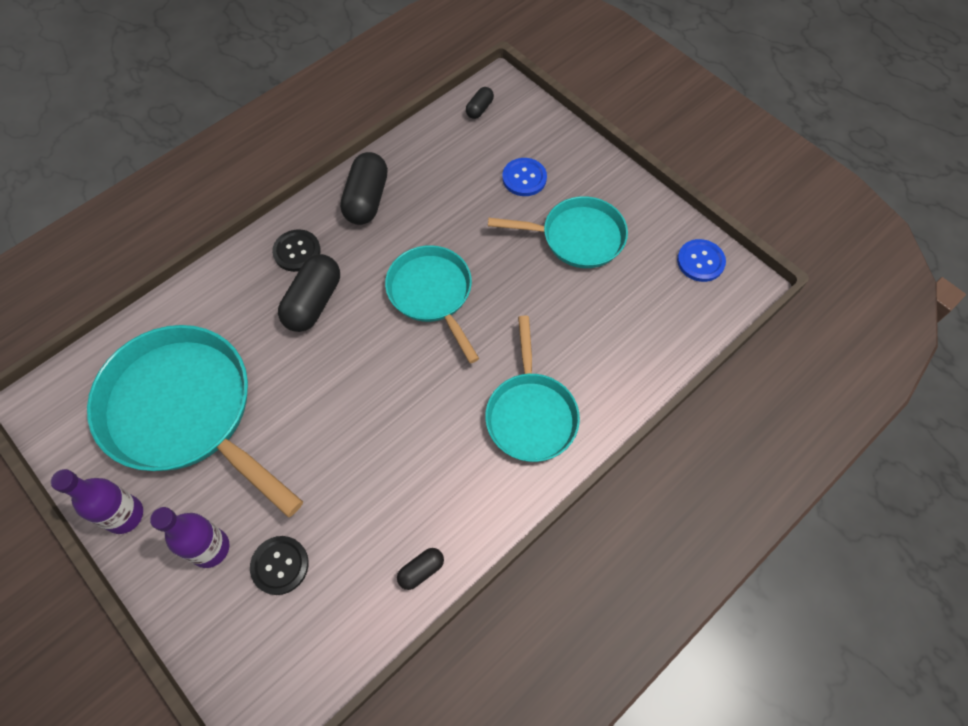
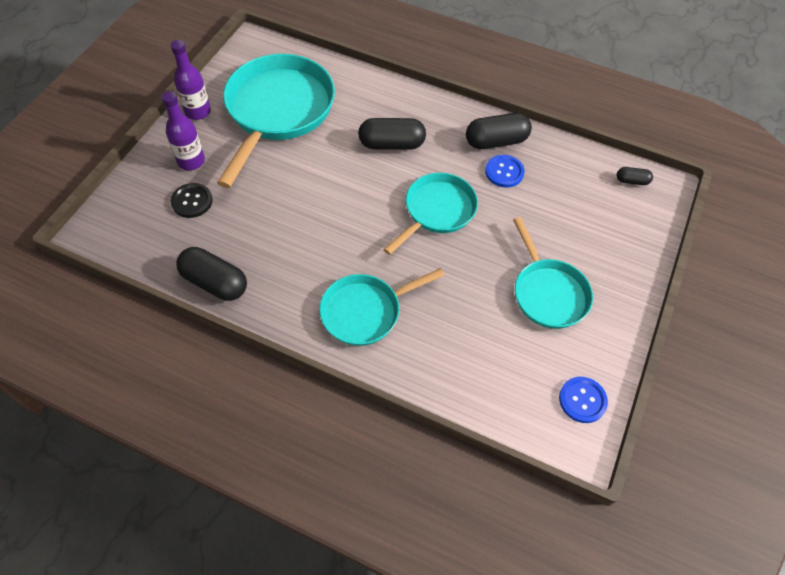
camera: 65 degrees right, 5 degrees down
(297, 251) = (427, 119): black button -> none
(421, 570) = (215, 282): black capsule -> black capsule, size x1.95
(524, 178) = (583, 235): blue button -> blue button (504, 172)

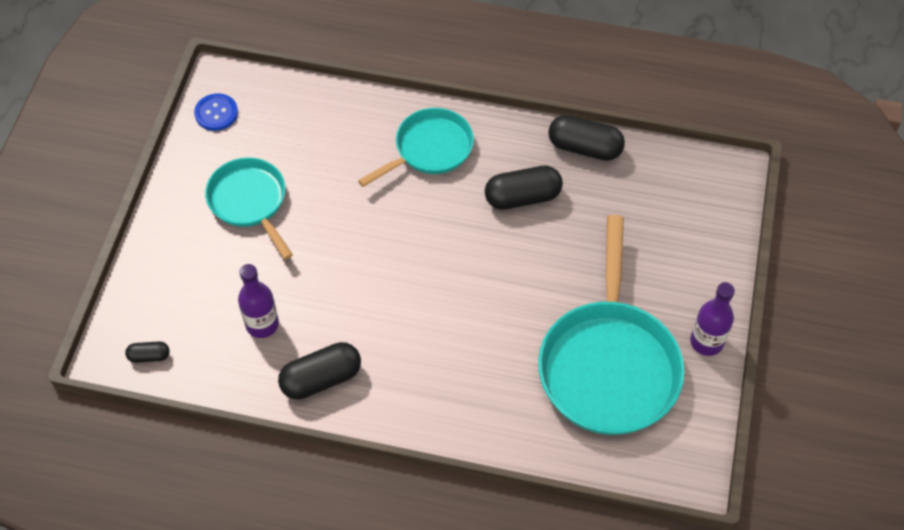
camera: 170 degrees right, 0 degrees up
(191, 161) = (677, 272): purple bottle -> purple bottle (262, 324)
(192, 201) = (651, 225): black button -> none
(391, 144) = (451, 346): black capsule -> black capsule (522, 197)
(437, 211) = (379, 268): turquoise pan -> none
(504, 172) = (307, 336): blue button -> none

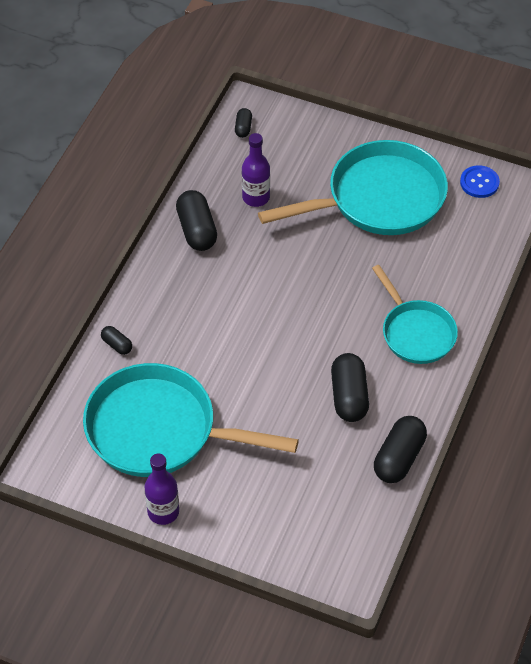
camera: 100 degrees right, 5 degrees down
(250, 202) = (379, 198): turquoise pan -> turquoise pan, size x1.67
(506, 432) = (117, 345): none -> black capsule

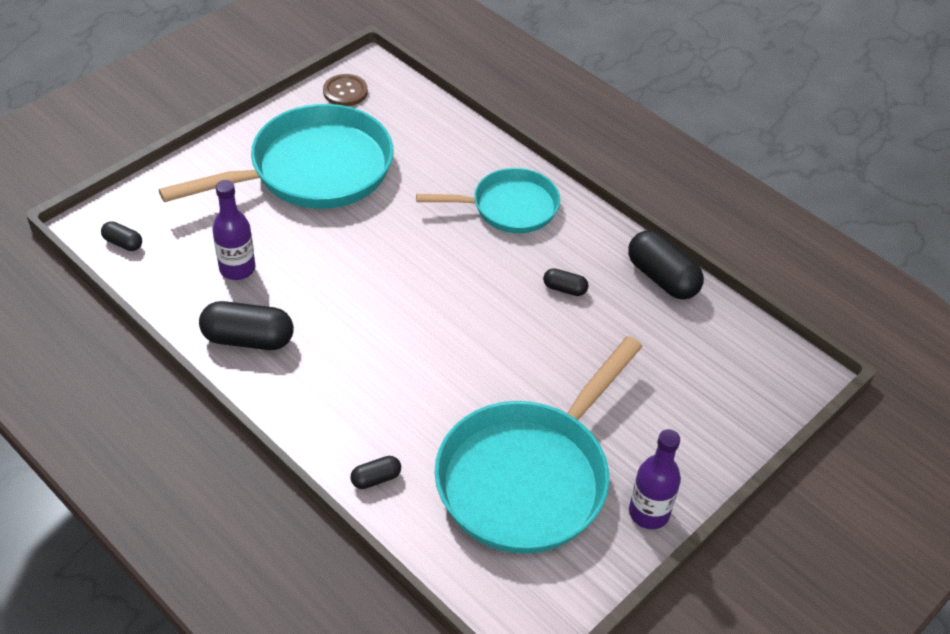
camera: 70 degrees left, 5 degrees down
(349, 396) = (564, 289): black capsule -> black capsule, size x0.51
(379, 198) = (313, 170): turquoise pan -> turquoise pan turned 60 degrees clockwise
(479, 183) = (345, 92): blue button -> brown button

